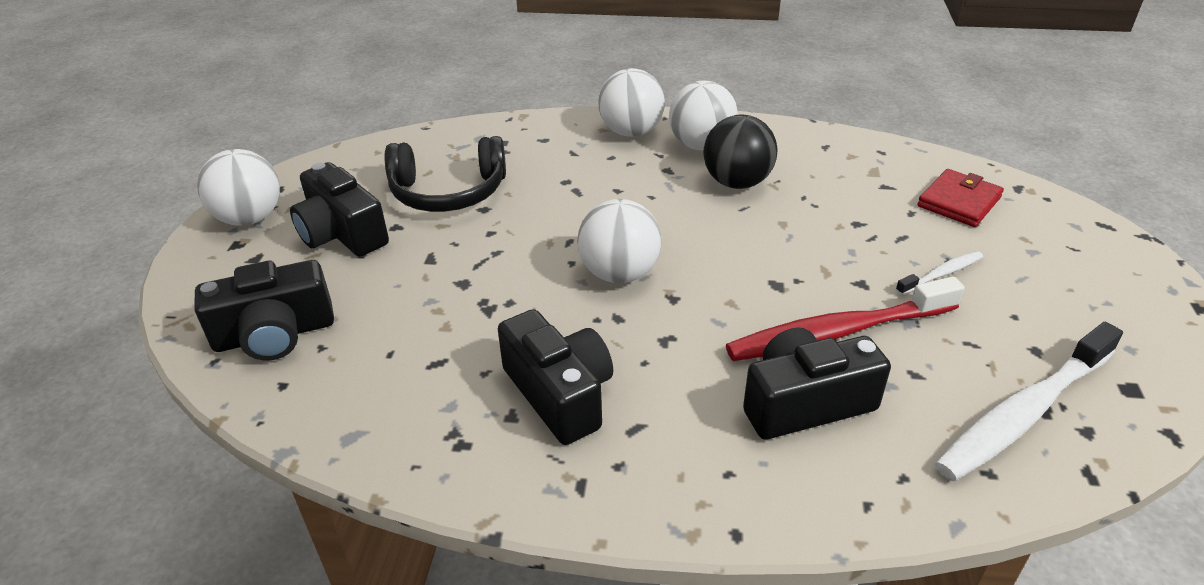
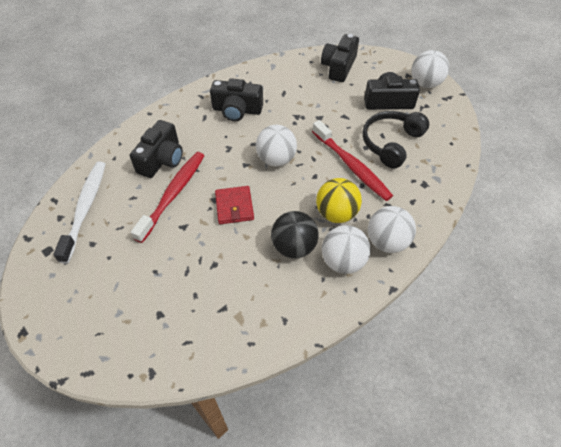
camera: 130 degrees right, 15 degrees up
(540, 203) = (351, 166): none -> red toothbrush
(641, 178) = (336, 213): none -> yellow ball
(941, 274) = (153, 259): white toothbrush -> none
(958, 202) = (177, 326): red wallet -> red wallet (234, 206)

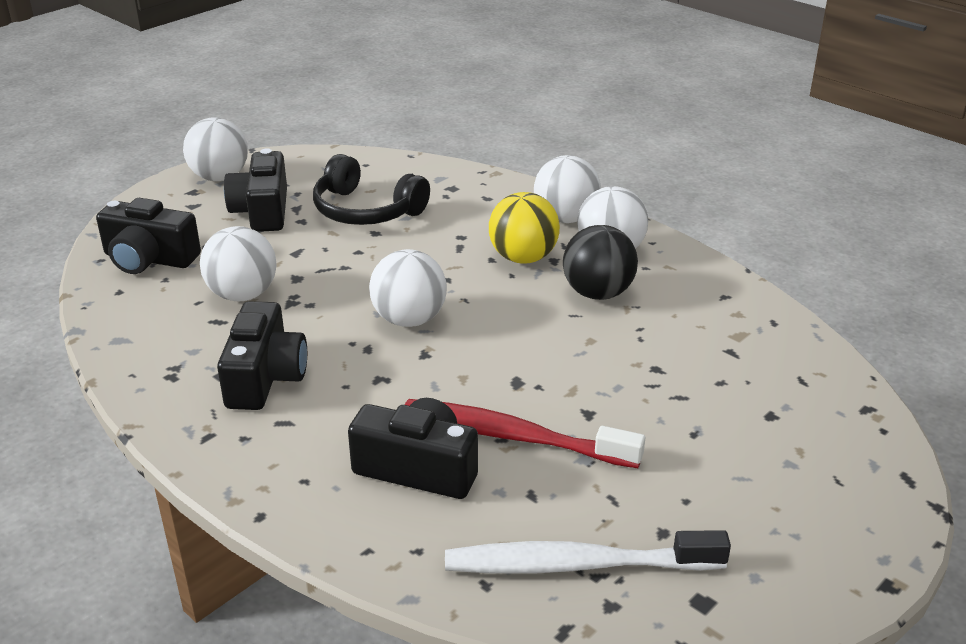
camera: 95 degrees left, 20 degrees down
(234, 206) = (529, 357): red wallet -> none
(305, 99) = (243, 294): none -> white ball
(351, 166) = (420, 245): red toothbrush -> none

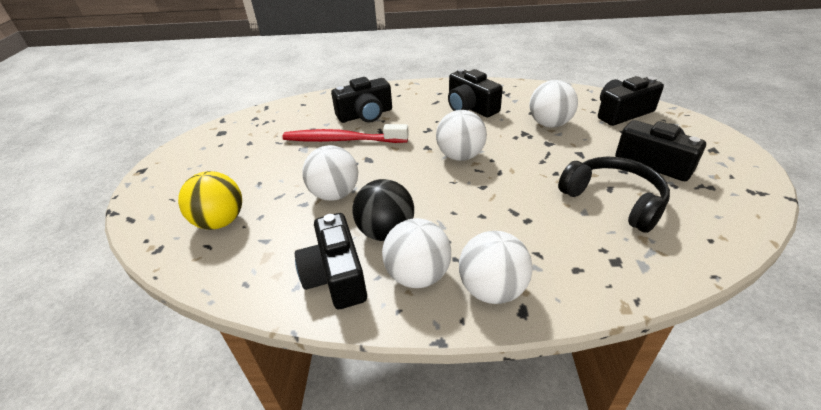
camera: 140 degrees right, 5 degrees up
(220, 177) = (733, 166): white ball -> white ball (335, 194)
(366, 210) = (613, 200): black headphones -> black headphones turned 60 degrees clockwise
(513, 437) = (342, 140): red toothbrush -> red toothbrush turned 150 degrees counterclockwise
(523, 258) = (465, 229): yellow ball -> yellow ball (220, 221)
(577, 565) = (275, 120): white toothbrush -> none
(681, 285) = (336, 276): none -> black camera

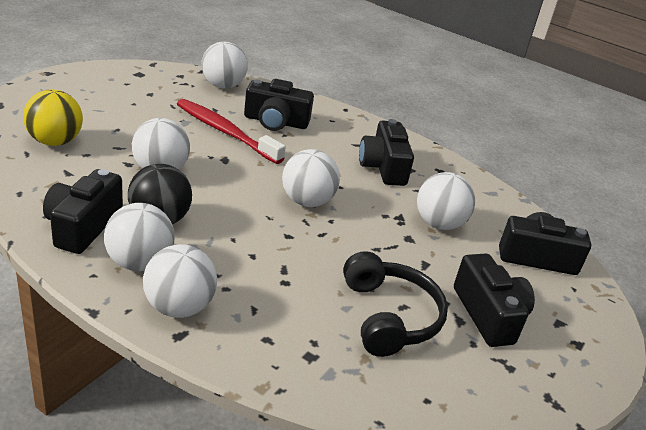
camera: 25 degrees right, 5 degrees down
(296, 109) = (223, 85): none -> white ball

